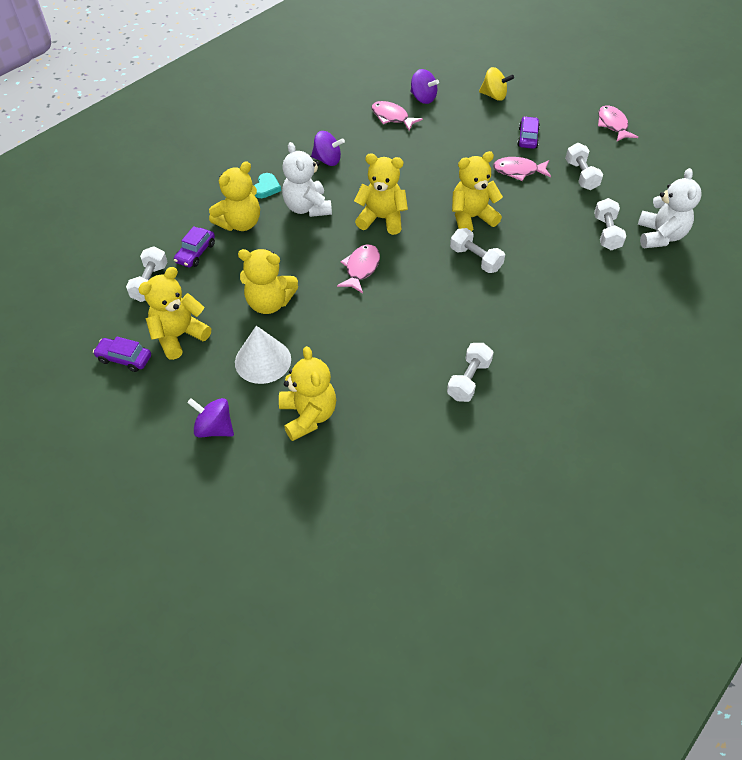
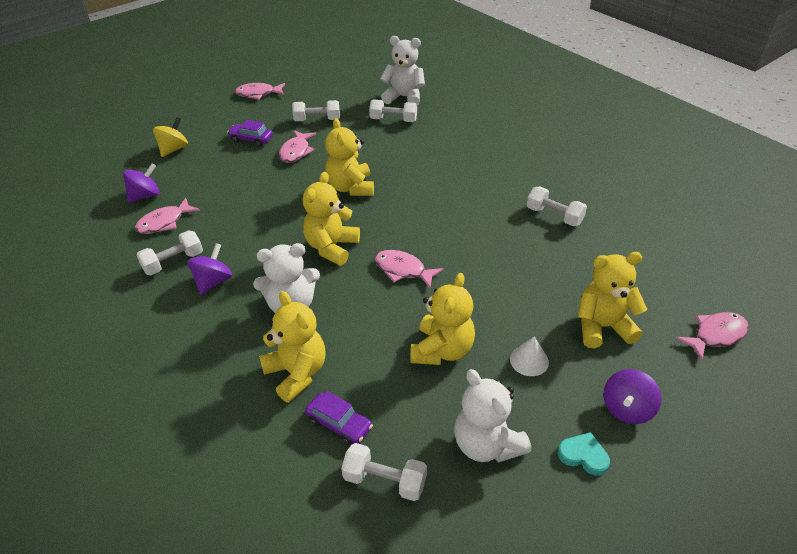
camera: 80 degrees left, 10 degrees down
(124, 358) = (523, 510): purple car -> none
(179, 336) = (486, 444): yellow teddy bear -> white teddy bear
(263, 360) = (529, 360): white cone -> white cone, size x0.60
(266, 188) = (239, 343): turquoise heart -> turquoise heart (583, 455)
(307, 511) = (716, 335): none -> pink fish
(475, 259) = (407, 192): white dumbbell -> white dumbbell (173, 262)

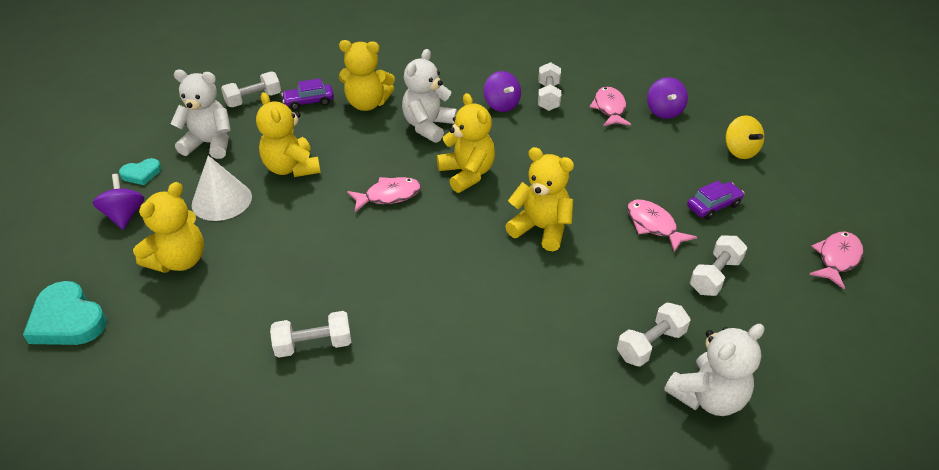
camera: 130 degrees right, 0 degrees up
(529, 360) = (221, 200): white cone -> white cone, size x1.67
(716, 335) = (67, 320): pink fish -> turquoise heart

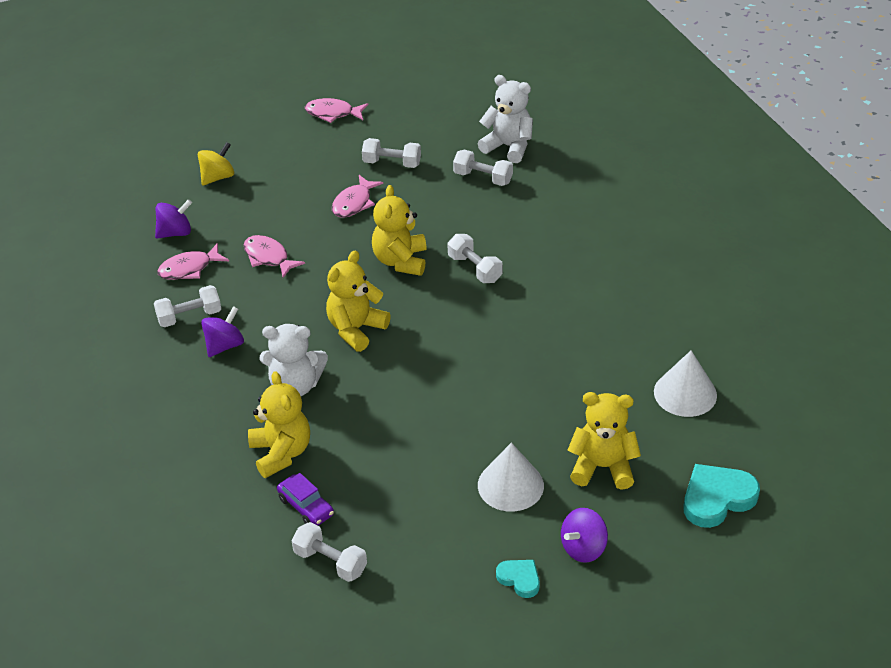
camera: 115 degrees left, 0 degrees up
(67, 320) = (717, 498): turquoise heart -> turquoise heart turned 135 degrees counterclockwise
(193, 362) = (685, 393): none -> white cone
(210, 144) = (434, 551): white teddy bear -> none
(292, 168) = (428, 458): yellow teddy bear -> none
(313, 344) = (615, 336): white dumbbell -> white dumbbell (475, 268)
(389, 196) = (422, 368): pink fish -> pink fish (268, 257)
(713, 206) = (307, 178): purple car -> none

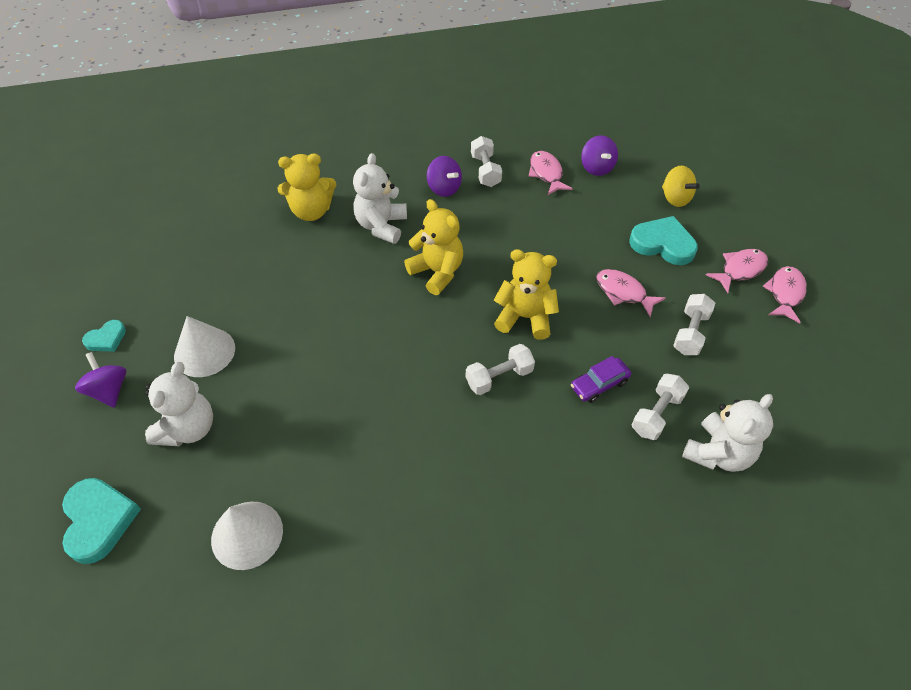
camera: 100 degrees right, 10 degrees up
(268, 257) = (551, 223): pink fish -> pink fish (740, 270)
(285, 182) = (663, 244): none -> turquoise heart
(306, 506) = (251, 220): purple car -> purple car (599, 384)
(330, 562) = (191, 228): white dumbbell -> none
(602, 467) = (188, 428): yellow teddy bear -> white teddy bear

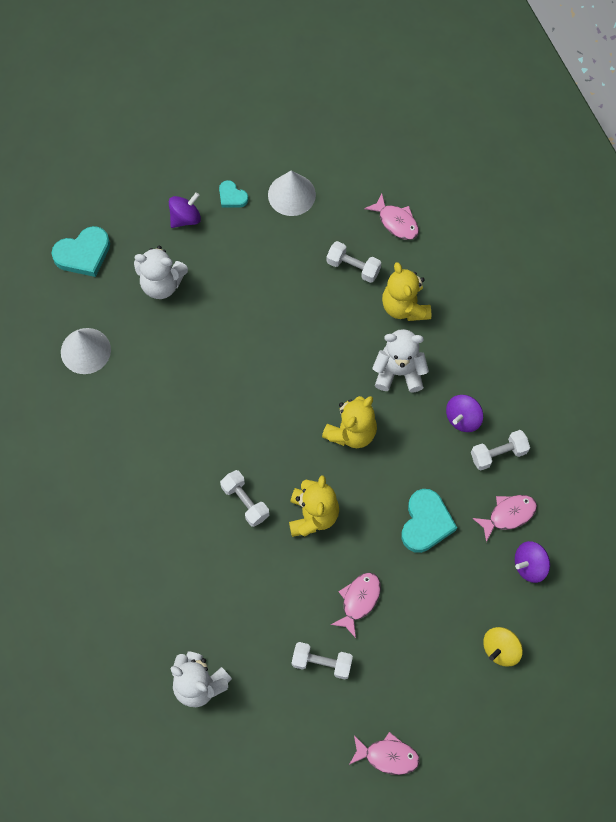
camera: 80 degrees right, 15 degrees up
(204, 352) = (232, 271): white cone -> white cone (291, 194)
(599, 384) = (251, 584): purple car -> none
(656, 414) = (229, 633): white dumbbell -> white dumbbell (353, 267)
(663, 244) = (430, 637): turquoise heart -> turquoise heart (426, 523)
(740, 270) = (410, 713): pink fish -> pink fish (396, 222)

